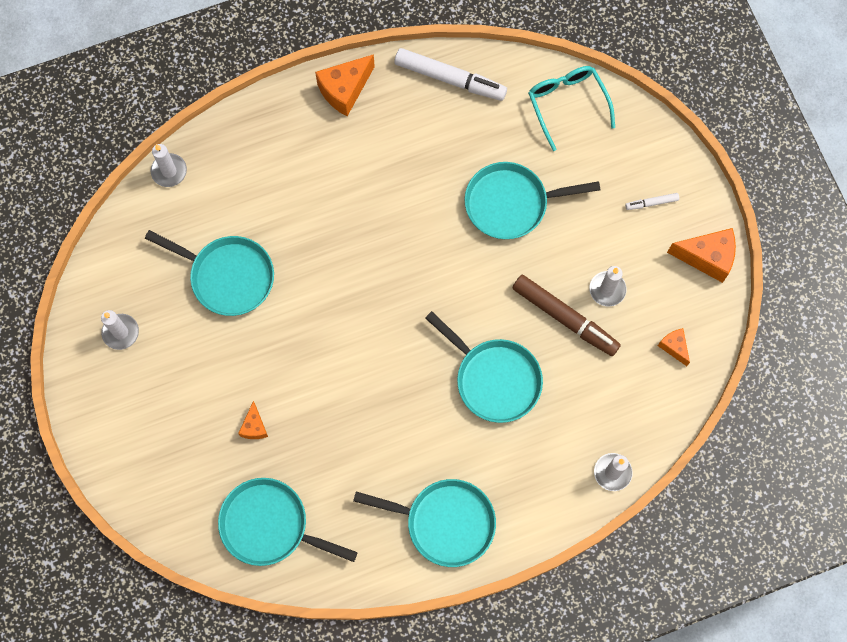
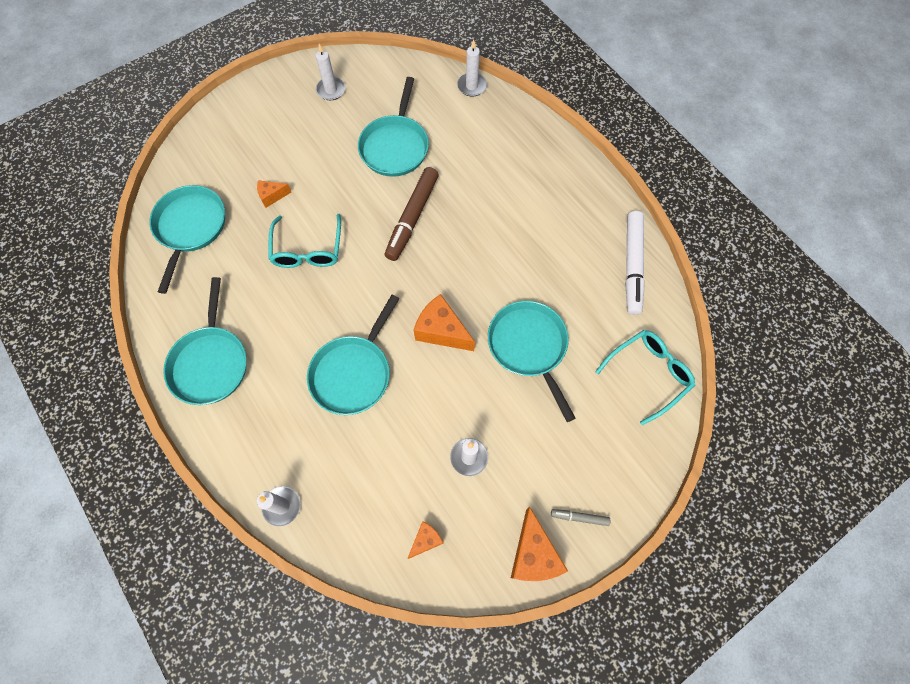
camera: 75 degrees right, 5 degrees down
(337, 399) = (308, 250): none -> turquoise glasses
(345, 90) = (588, 187): orange cheese -> orange cheese (441, 331)
(565, 318) = (428, 423): brown marker -> brown marker (412, 218)
(651, 203) = (574, 481): white marker -> none
(684, 209) = (579, 517): none -> grey marker

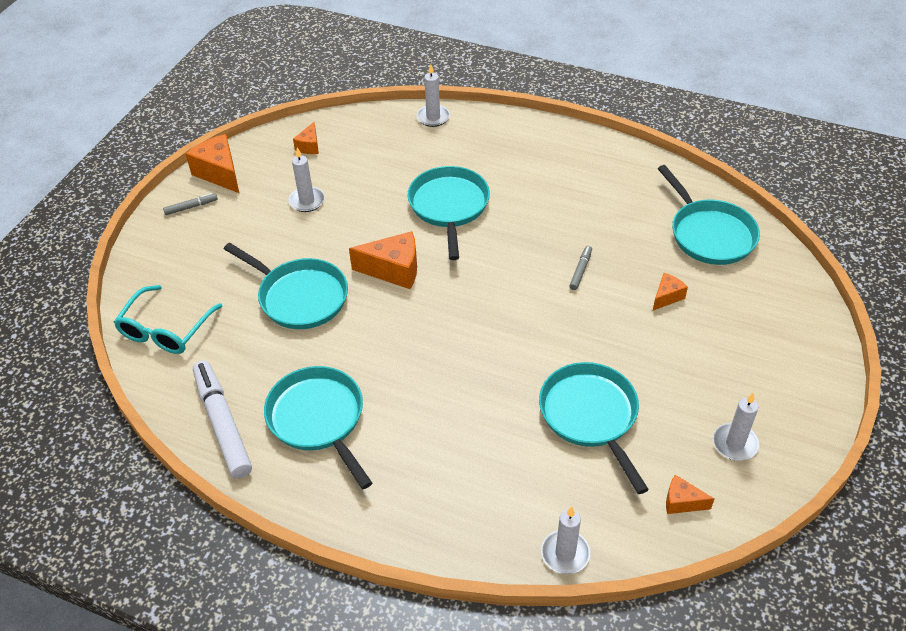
camera: 150 degrees right, 20 degrees down
(210, 363) = (574, 160): turquoise pan -> turquoise pan (318, 419)
(308, 250) = (580, 270): turquoise glasses -> grey marker
(389, 78) = (681, 502): none -> orange cheese
(412, 218) = (503, 350): brown marker -> none

